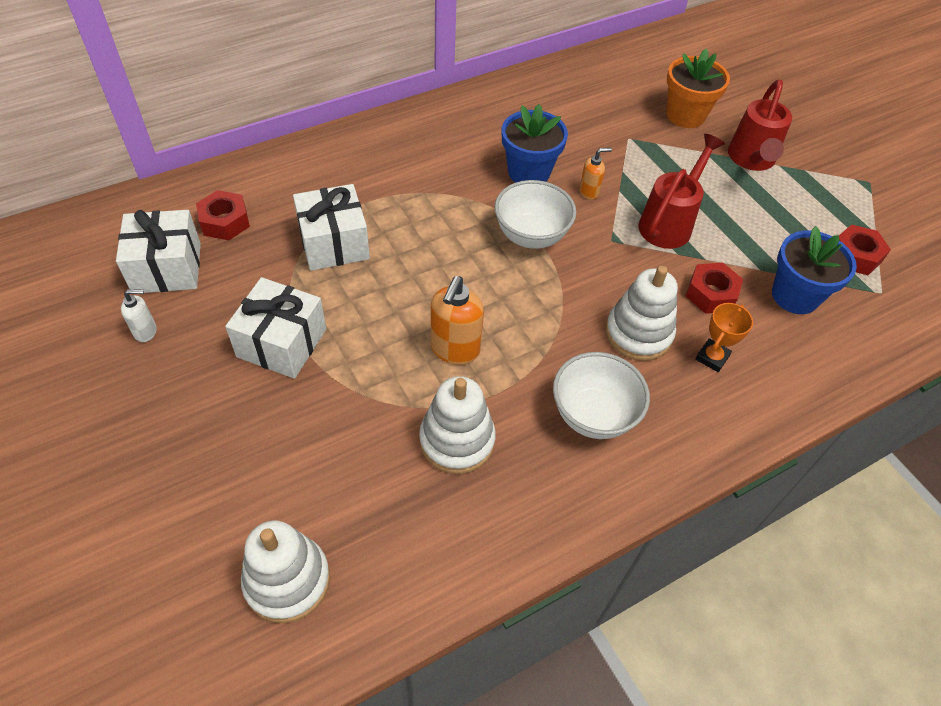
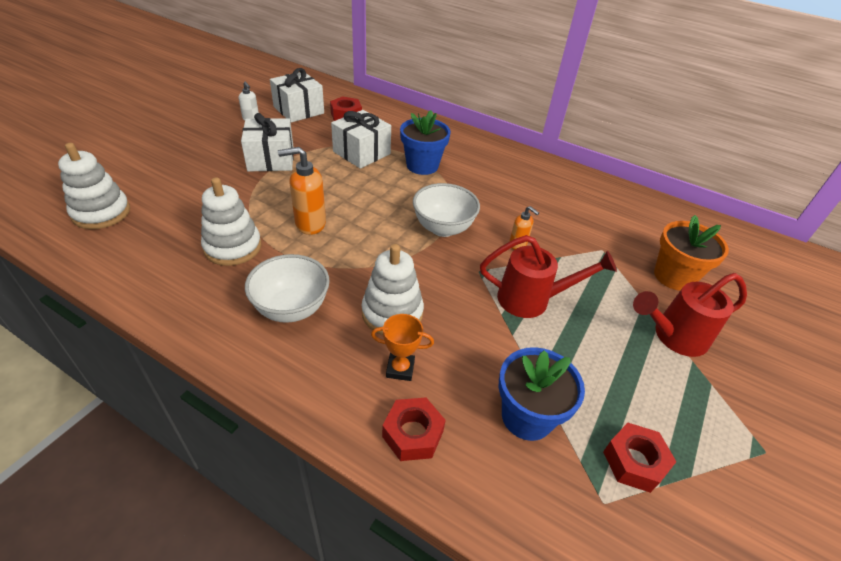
camera: 60 degrees right, 10 degrees down
(529, 172) = (505, 209): blue flower pot -> blue flower pot (422, 165)
(711, 294) = (474, 349): red nut -> red nut (413, 434)

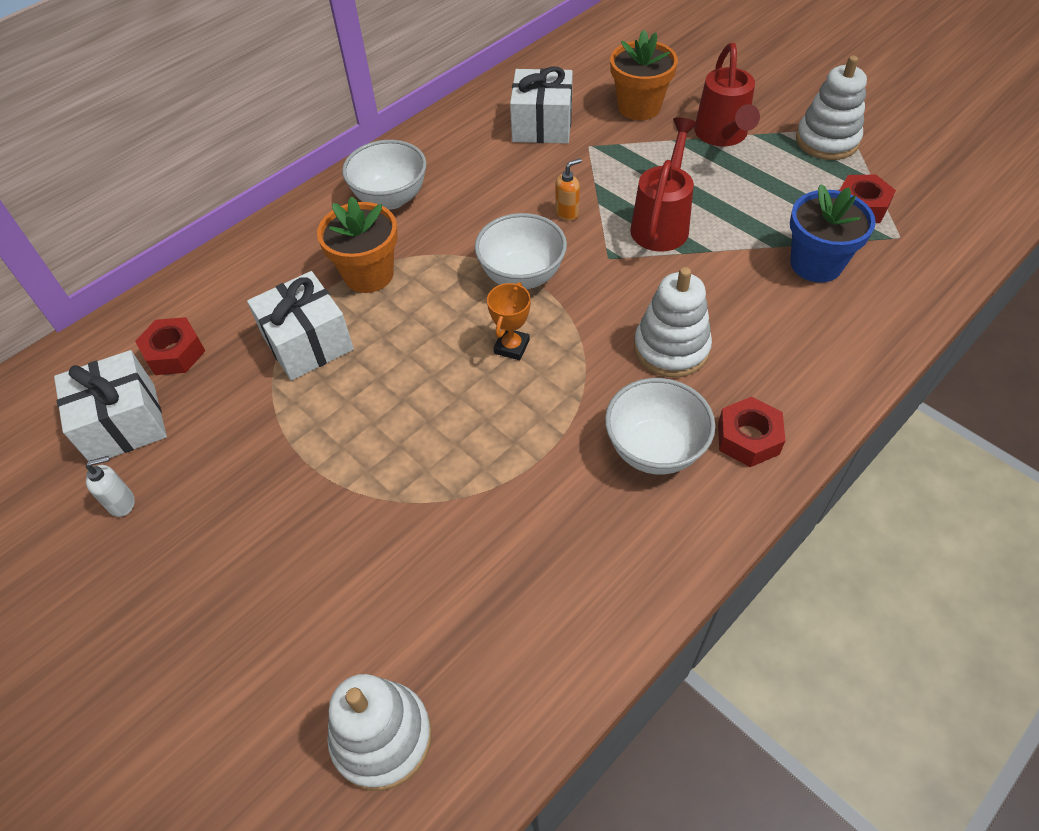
camera: 70 degrees left, 10 degrees up
(233, 247) = (518, 521): white stacking toy -> white stacking toy (827, 141)
(271, 159) = (286, 470): white gift -> white gift (542, 125)
(310, 224) = (482, 422): orange soap dispenser -> none
(400, 369) = (755, 352): orange trophy -> orange trophy (511, 347)
(413, 434) = (837, 353): red nut -> red nut (748, 438)
(422, 165) = (368, 274): blue flower pot -> orange flower pot
(493, 165) = (391, 198): none -> white bowl

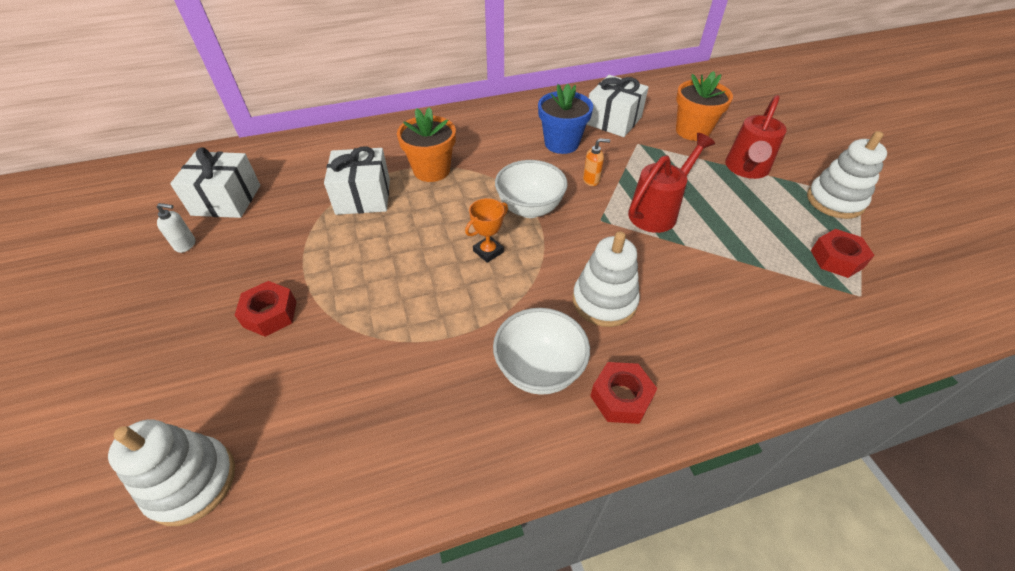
camera: 25 degrees right, 5 degrees down
(174, 353) = (286, 172): red nut -> red nut (270, 314)
(391, 198) = (480, 131): white bowl -> none
(816, 264) = (768, 287): blue flower pot -> blue flower pot (561, 143)

